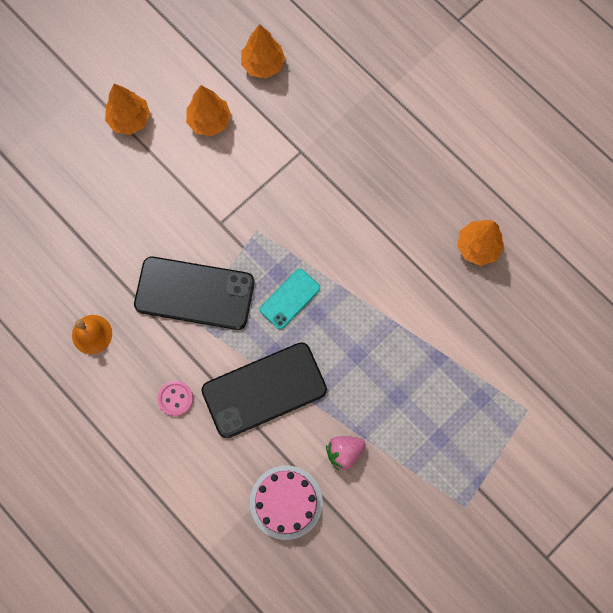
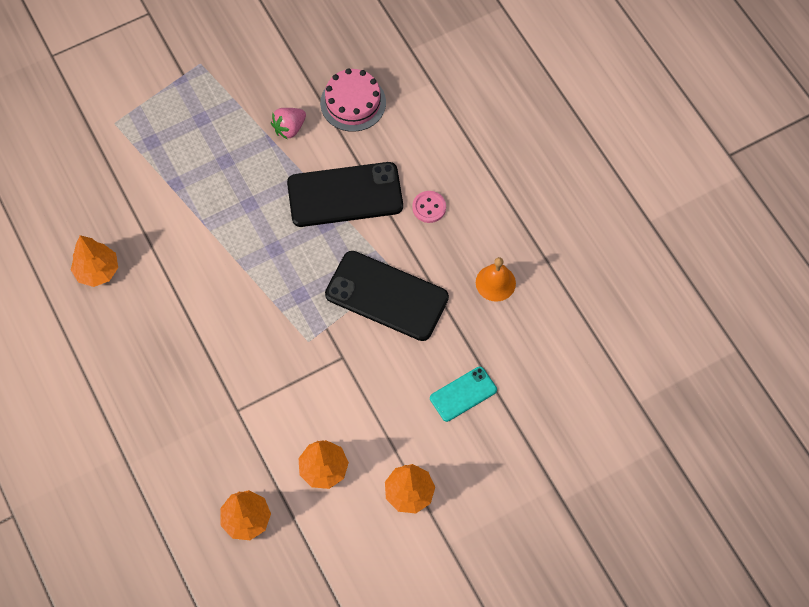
camera: 165 degrees left, 10 degrees down
(290, 299) = (296, 268): turquoise phone -> turquoise phone (463, 394)
(344, 452) = (289, 128): pink strawberry -> pink strawberry turned 150 degrees clockwise

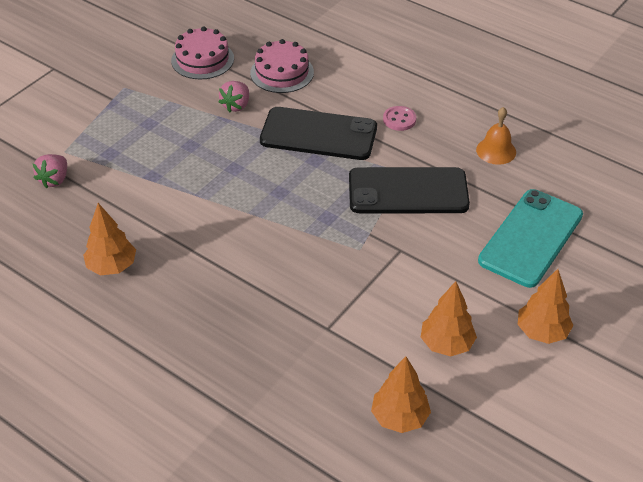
camera: 25 degrees left, 20 degrees down
(92, 153) = (54, 180): none -> pink strawberry
(288, 55) = (202, 59): none -> pink cake
(345, 195) = (318, 134): black phone -> black phone turned 45 degrees clockwise
(463, 394) = (531, 238): turquoise phone -> turquoise phone, size x1.87

